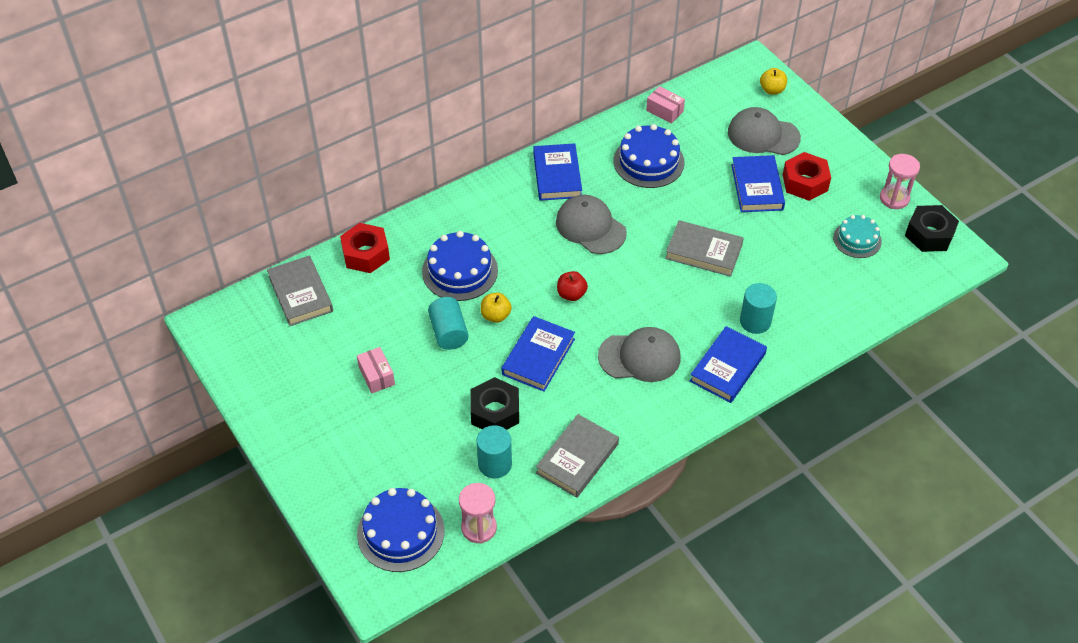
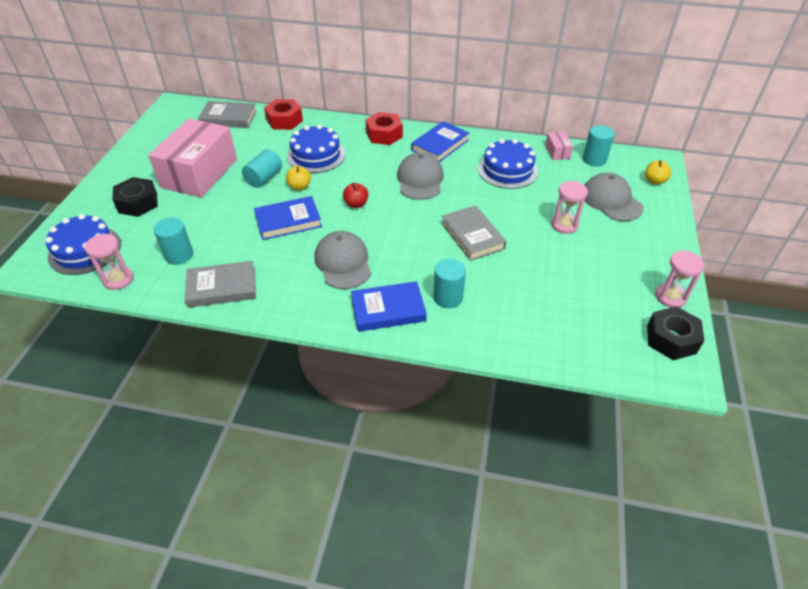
camera: 45 degrees right, 5 degrees down
(300, 294) = (228, 118): grey book -> grey book turned 75 degrees clockwise
(376, 376) = (199, 173): pink box -> pink box, size x2.50
(495, 412) = (222, 230): black nut -> black nut (138, 203)
(639, 357) = (343, 262): grey cap -> grey cap turned 150 degrees counterclockwise
(703, 98) = (594, 159): none -> turquoise cylinder
(757, 187) = (564, 225): blue book -> pink hourglass
(805, 182) = (606, 244): red nut -> red nut (384, 135)
(857, 239) = (600, 302): turquoise cake -> none

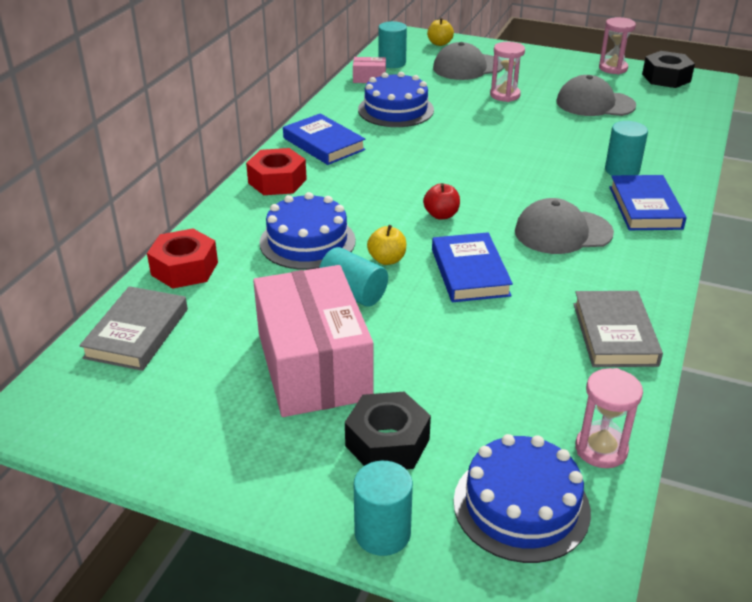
camera: 80 degrees left, 10 degrees down
(179, 255) = (541, 381): turquoise cylinder -> turquoise cylinder (382, 533)
(199, 173) = (313, 366): pink box -> pink box turned 45 degrees clockwise
(420, 180) = (399, 165): grey cap -> grey cap (595, 103)
(472, 236) = (518, 145): grey book -> none

